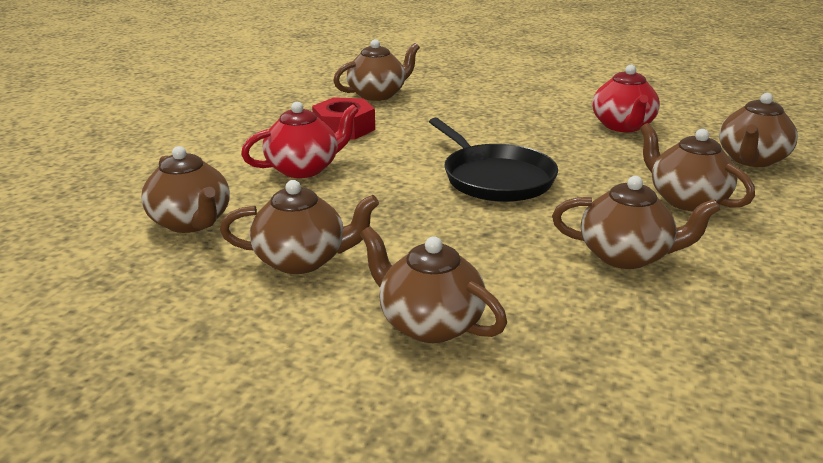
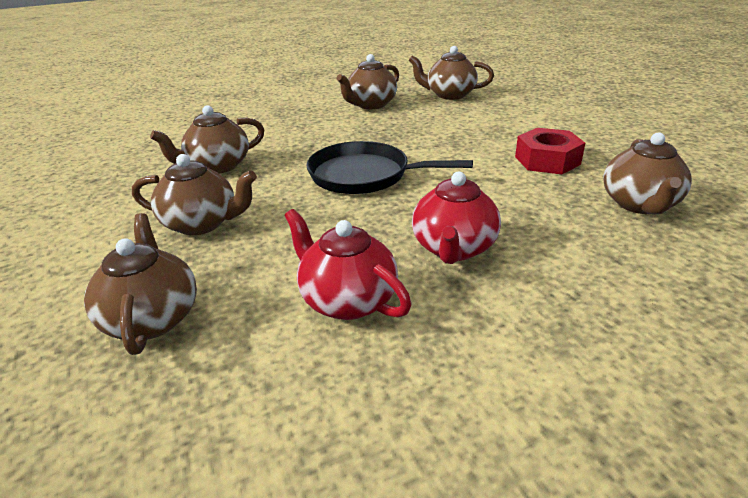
camera: 135 degrees right, 5 degrees up
(304, 169) = (480, 129): red teapot -> red teapot (453, 248)
(429, 324) = (279, 111): brown teapot -> none

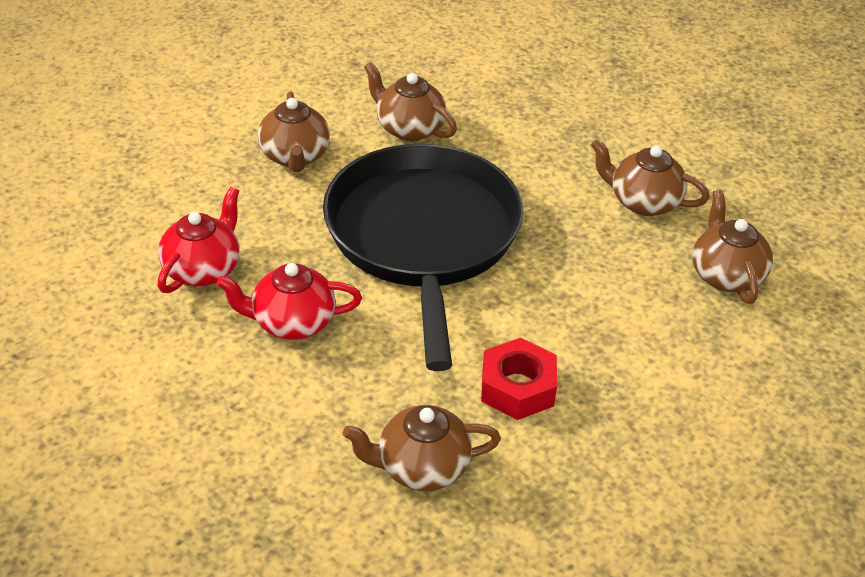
camera: 70 degrees right, 10 degrees up
(152, 318) = (165, 177): brown teapot -> none
(364, 175) = (423, 237): black pan -> black pan, size x1.76

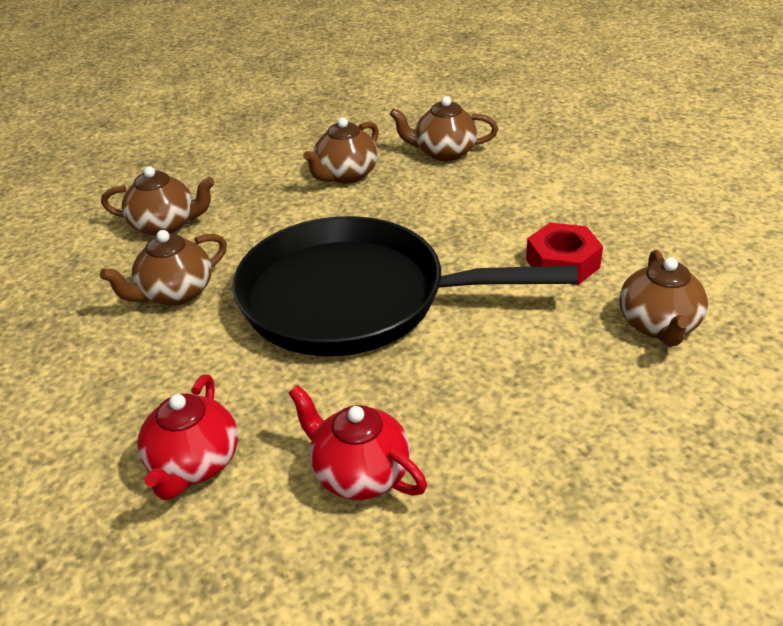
camera: 75 degrees left, 5 degrees down
(292, 322) = (462, 399): red teapot -> red teapot (194, 464)
(295, 156) = (180, 383): brown teapot -> brown teapot (165, 225)

